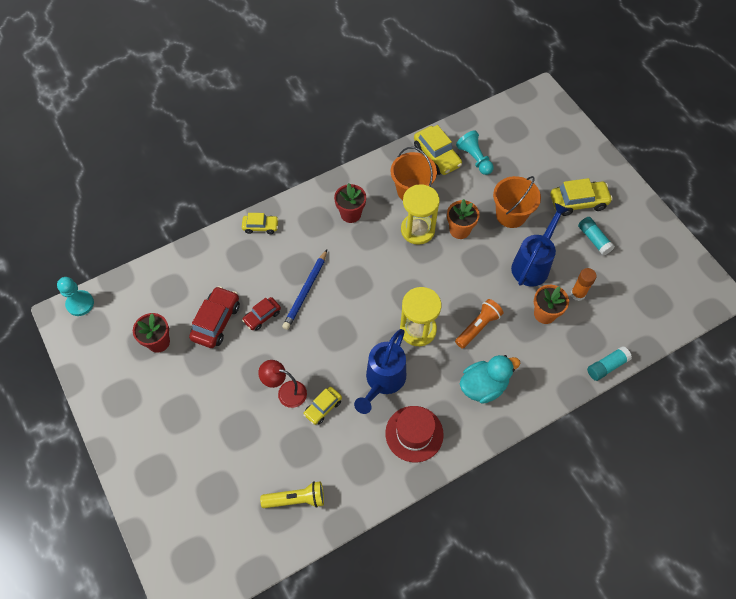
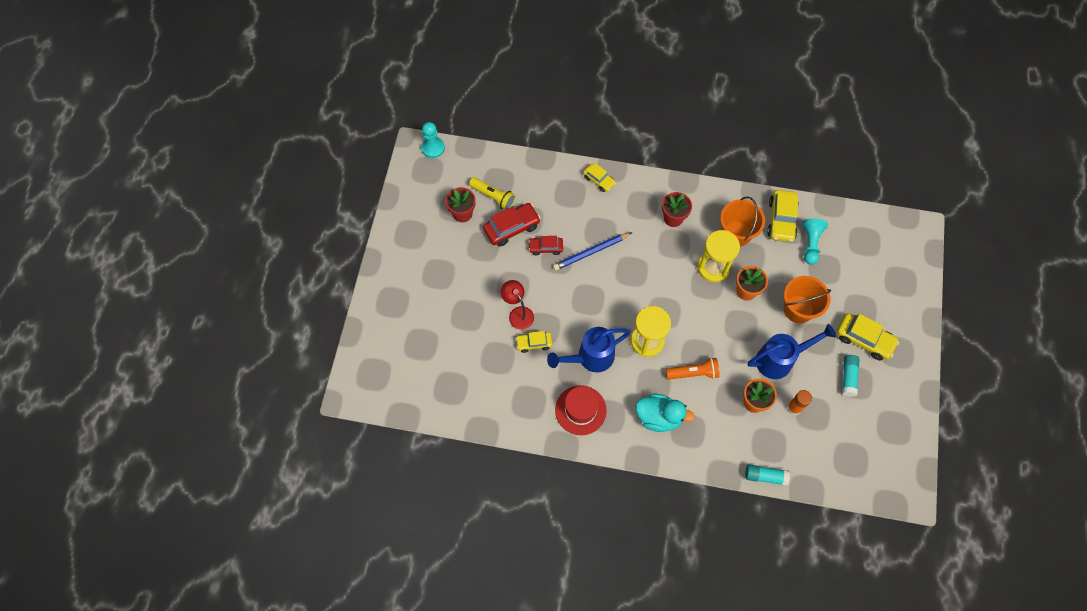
camera: 40 degrees right, 5 degrees up
(296, 499) = (466, 389): yellow flashlight -> yellow flashlight (493, 197)

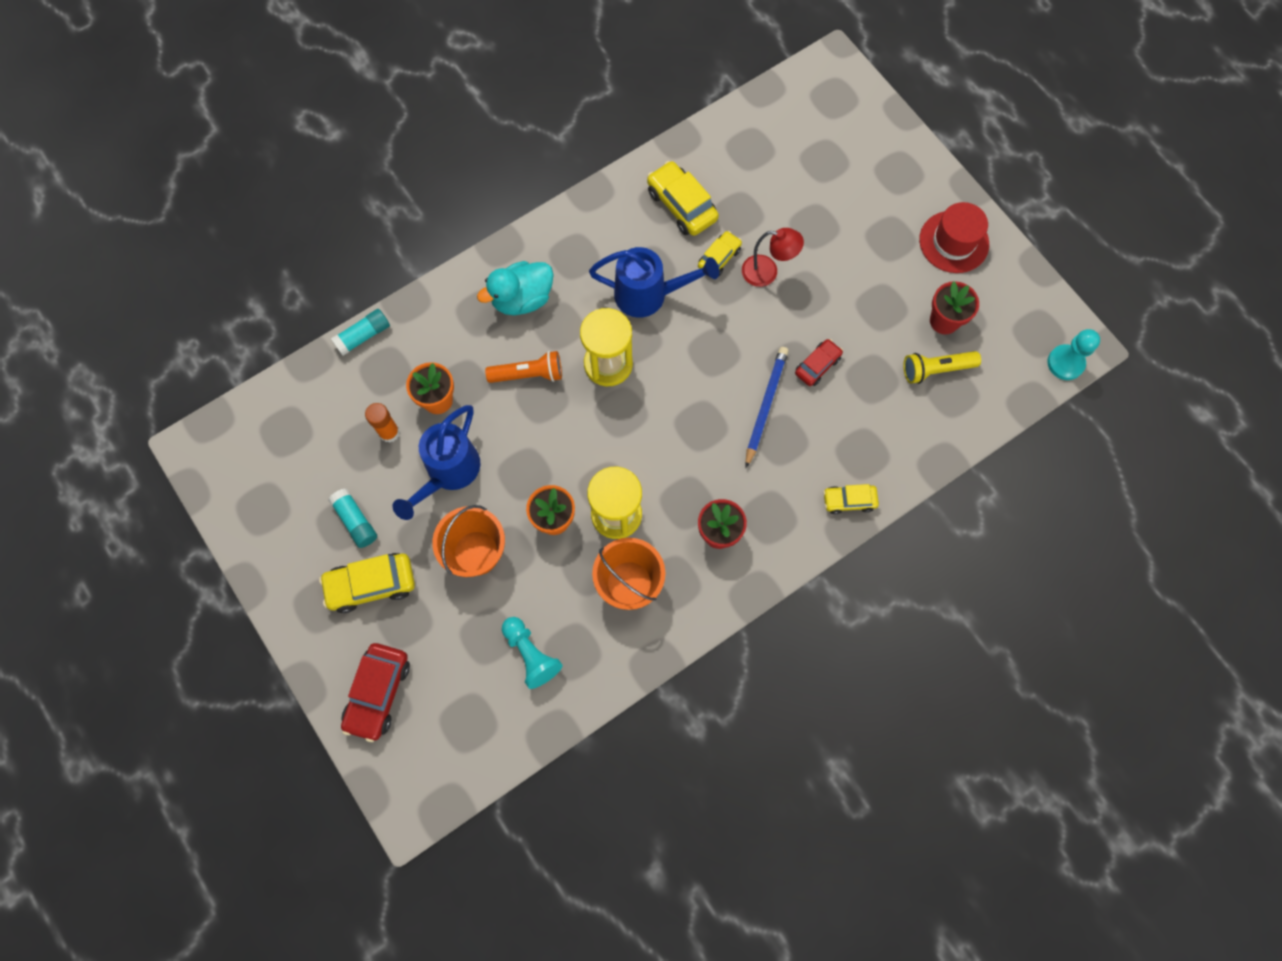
camera: 135 degrees right, 5 degrees up
(512, 228) = (876, 354): red car -> red car (378, 693)
(580, 410) = (606, 237): red hat -> red hat (954, 242)
(590, 357) = (648, 295): blue watering can -> blue watering can turned 75 degrees clockwise
(693, 373) = (528, 374): orange flashlight -> orange flashlight turned 135 degrees counterclockwise
(781, 220) = (592, 654): yellow car -> yellow car (681, 205)

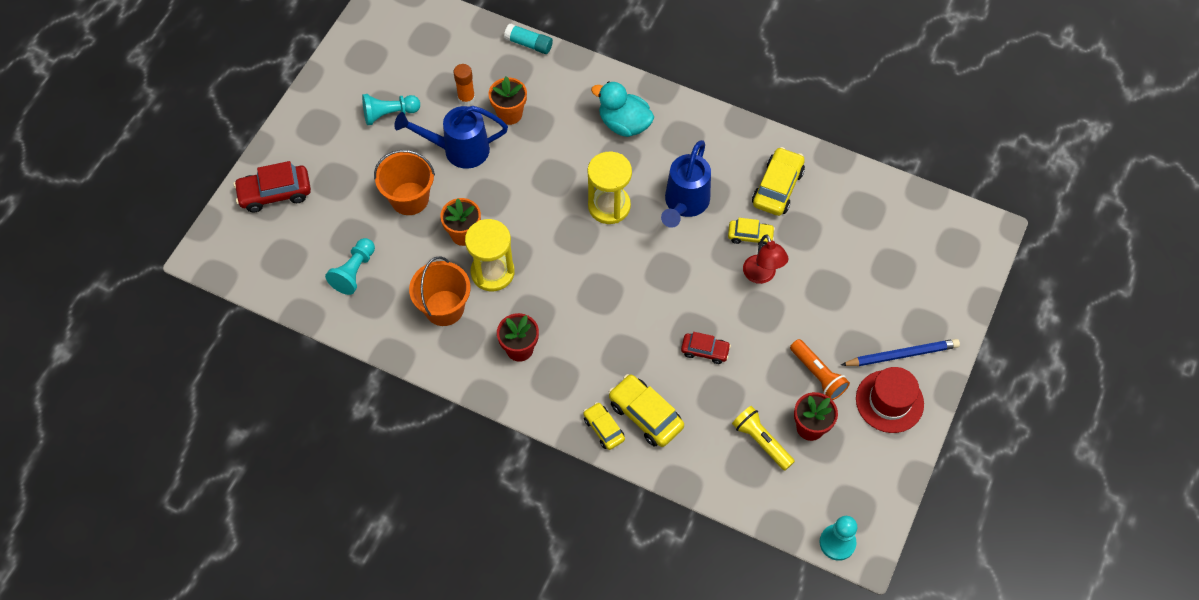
camera: 60 degrees right, 10 degrees down
(355, 521) = (389, 114): turquoise glue stick -> turquoise pawn
(371, 585) = (349, 148): yellow car -> yellow car (645, 415)
(528, 374) = (566, 159): orange flashlight -> orange flashlight (818, 374)
(648, 295) = (684, 204): blue watering can -> blue watering can turned 45 degrees clockwise
(765, 405) = (646, 330): blue pencil -> blue pencil (902, 354)

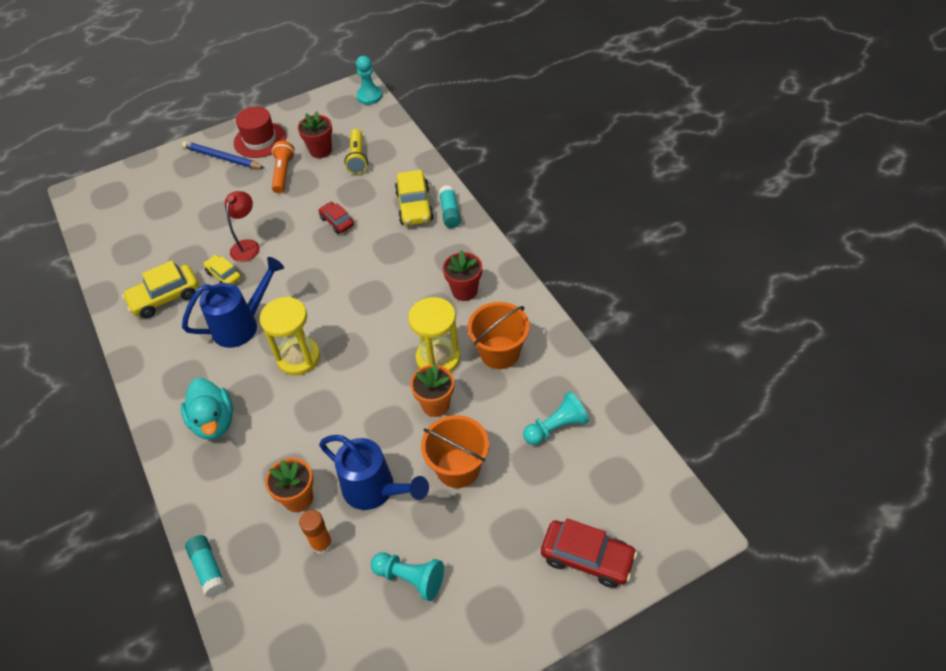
camera: 140 degrees left, 10 degrees down
(603, 429) = (450, 212): yellow car -> turquoise glue stick

